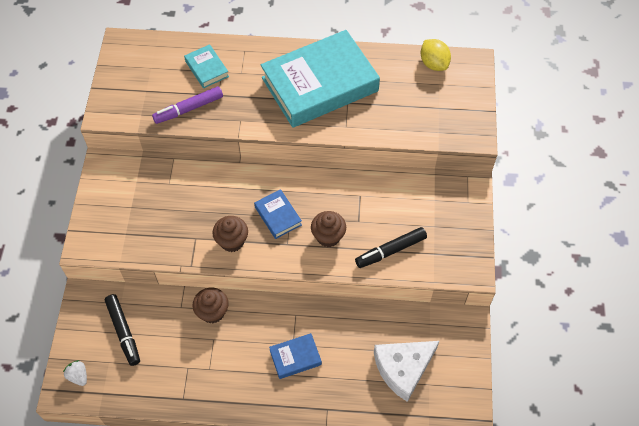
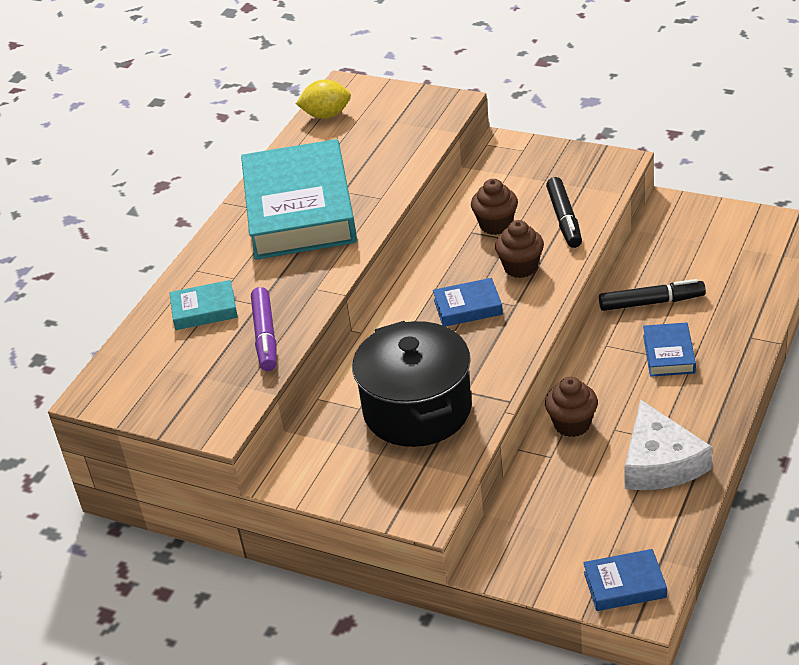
camera: 65 degrees left, 20 degrees down
(78, 376) = (624, 585): white strawberry -> blue book
(123, 332) = (568, 524): black marker -> black marker (651, 302)
(173, 215) = (417, 410): none -> black pot
(232, 241) = (488, 355): brown cupcake -> brown cupcake (496, 225)
(403, 368) = (714, 264): white cheese -> white cheese (660, 462)

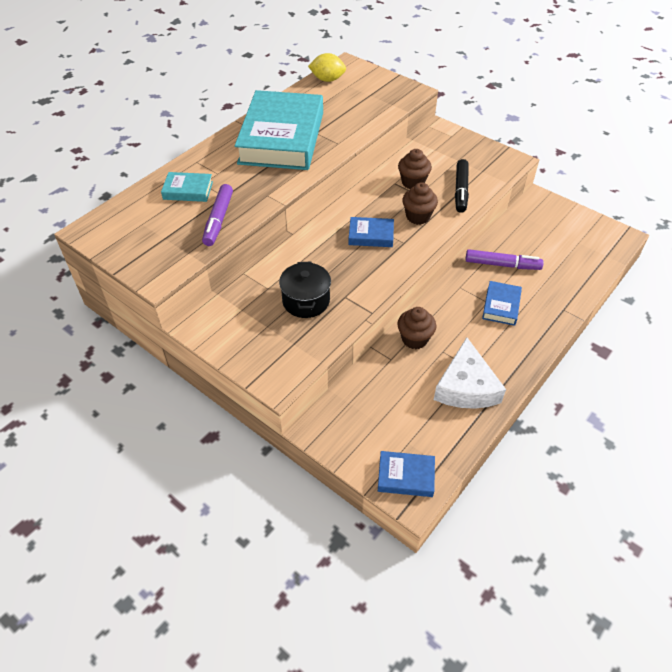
camera: 10 degrees right, 10 degrees up
(417, 410) = (306, 301): black pot -> black pot, size x0.60
(651, 302) = (502, 265): black marker -> purple marker

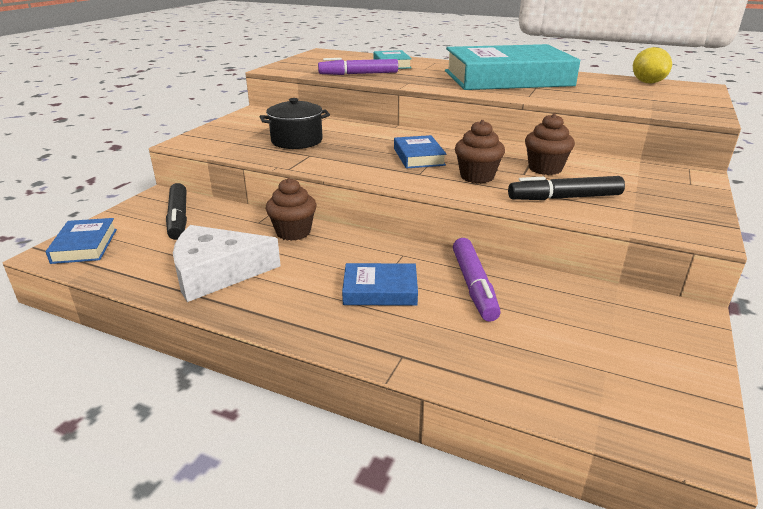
camera: 75 degrees right, 20 degrees down
(369, 412) = (178, 218): none -> black marker

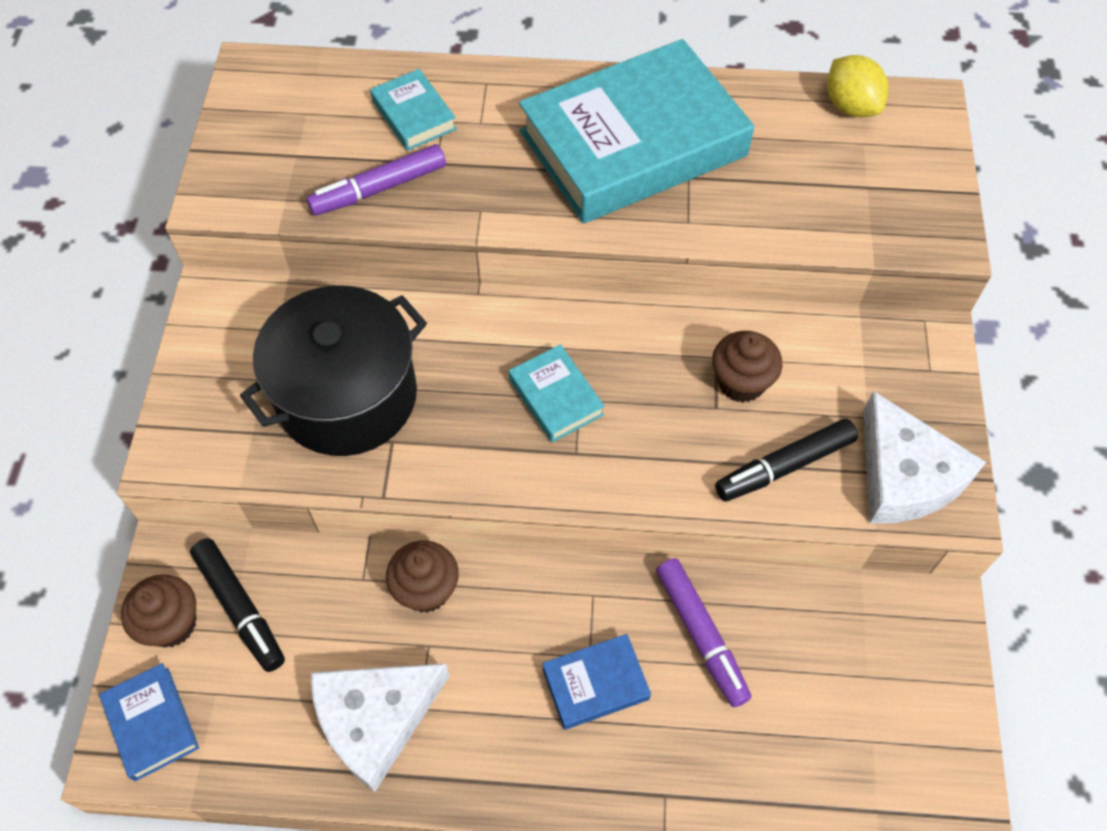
camera: 20 degrees left, 30 degrees up
(297, 141) = (347, 396): black pot -> black pot, size x1.67
(418, 157) = (556, 397): blue book -> turquoise book
(477, 176) = (657, 438): brown cupcake -> brown cupcake (171, 624)
(661, 214) = (904, 475): none -> white cheese

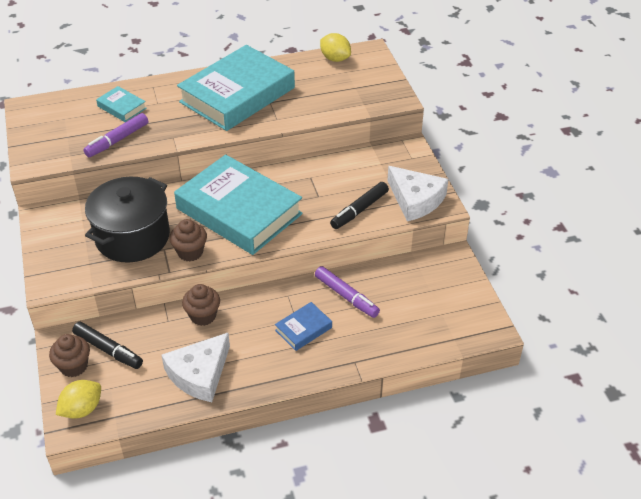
camera: 20 degrees left, 15 degrees down
(152, 723) = (82, 409): blue book -> yellow lemon
(556, 397) = (239, 211): turquoise book -> turquoise book, size x2.38
(741, 382) = (326, 184): brown cupcake -> brown cupcake (190, 252)

